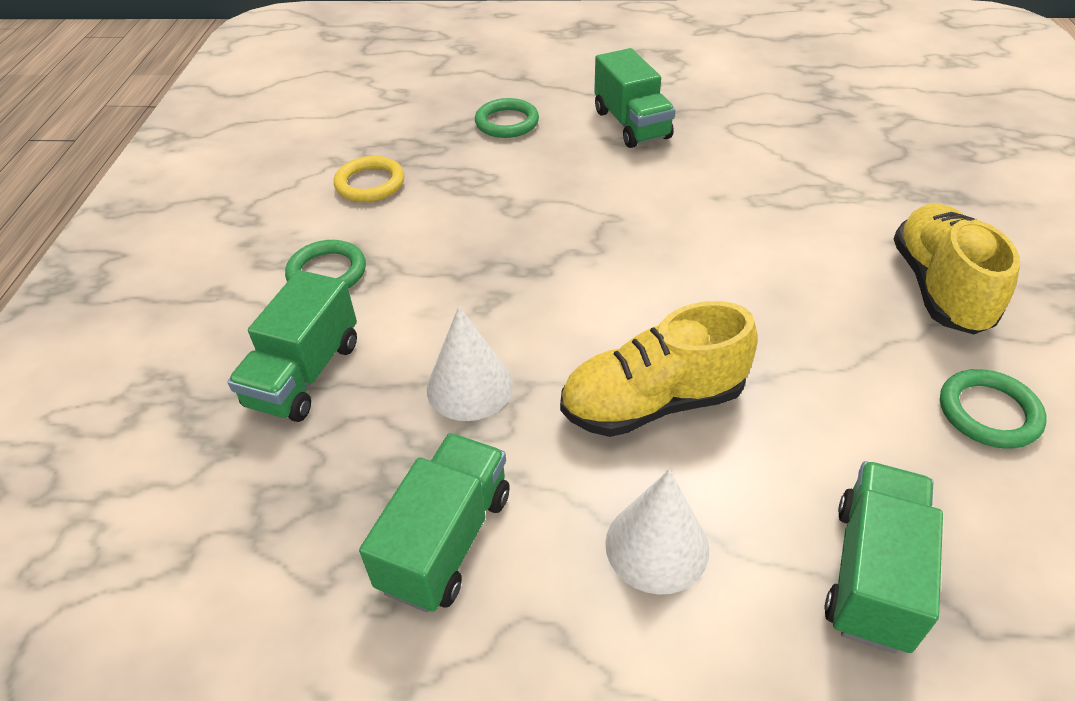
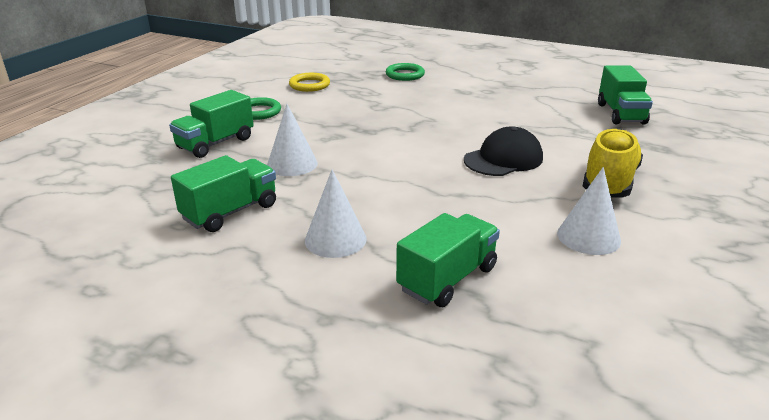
camera: 20 degrees right, 15 degrees down
(631, 124) = (477, 86): green truck -> green truck (621, 114)
(652, 403) = (384, 190): yellow shoe -> none
(773, 279) = (503, 159): none -> black cap
(988, 413) = (588, 237): green ring -> white cone

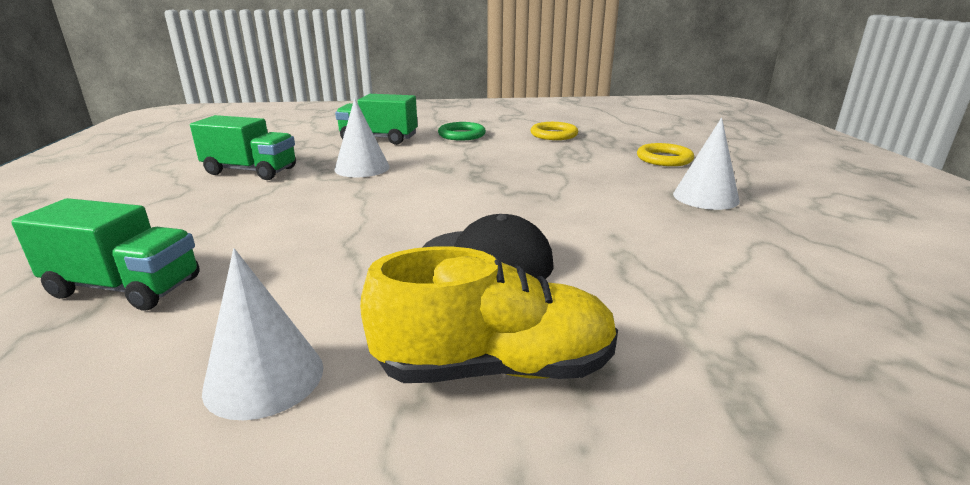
camera: 60 degrees right, 5 degrees down
(335, 239) = (210, 216): white cone -> white cone (705, 197)
(405, 75) = (664, 159): green ring -> yellow ring
(621, 114) = (848, 333): green truck -> none

